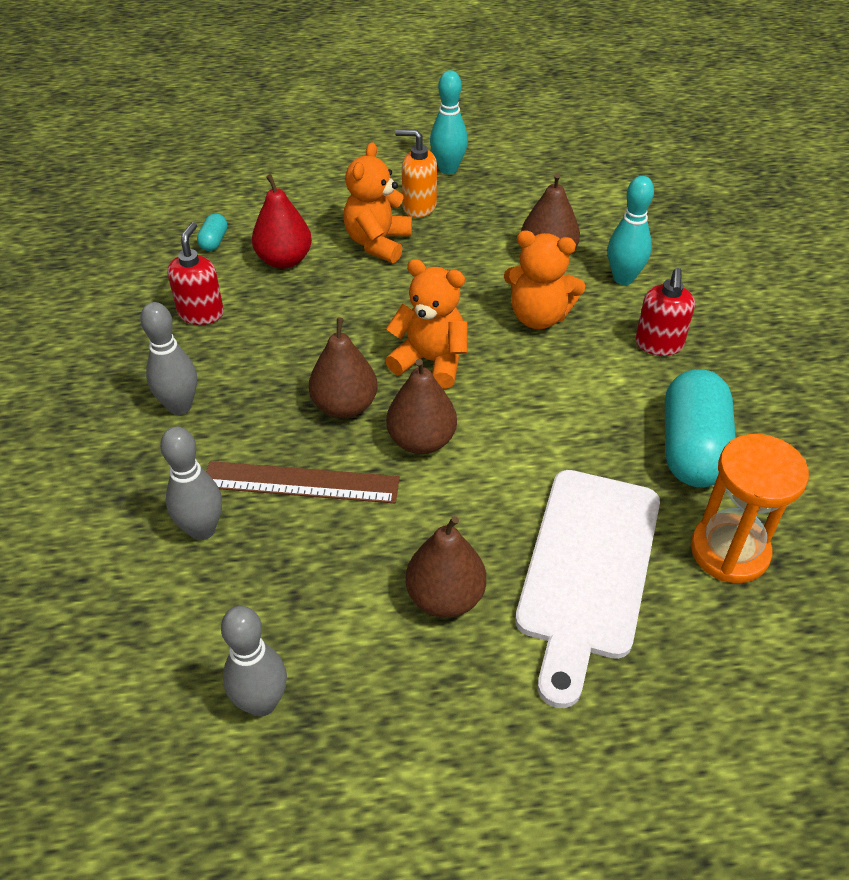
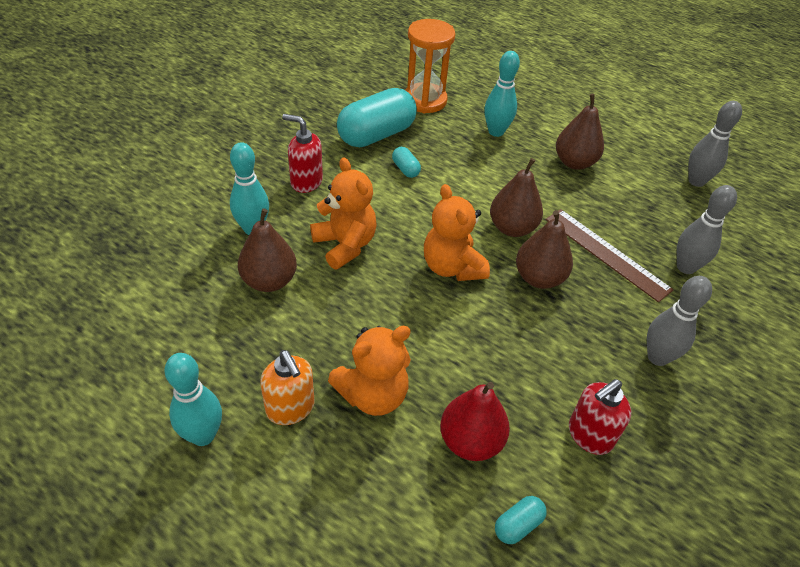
camera: 140 degrees left, 0 degrees up
(587, 570) = (496, 132): white cutting board -> turquoise bowling pin
(602, 429) = (405, 169): none -> turquoise capsule
(659, 344) = (306, 182): red soap dispenser -> red soap dispenser turned 120 degrees counterclockwise

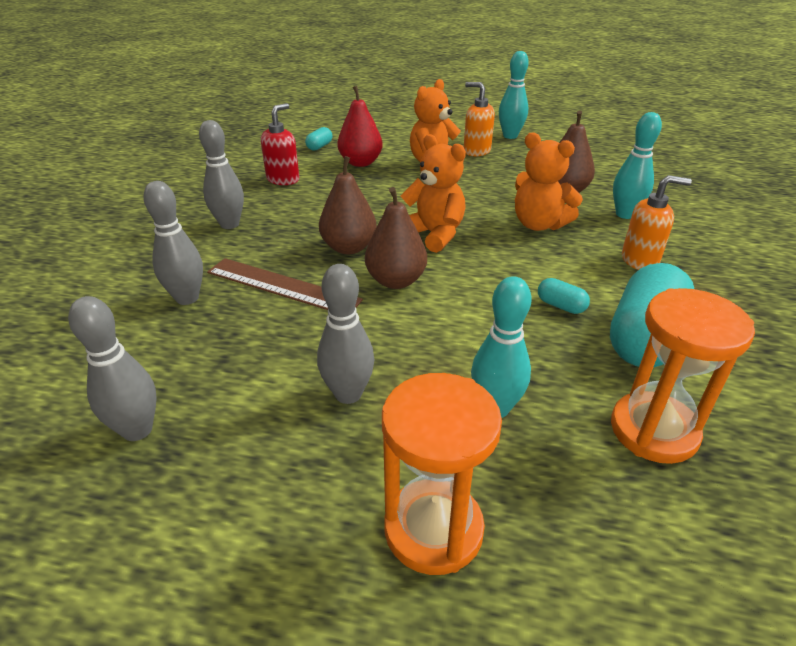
camera: 160 degrees right, 10 degrees down
(306, 182) = (640, 260): red soap dispenser -> orange soap dispenser
(552, 103) = (433, 529): none -> orange hourglass
(574, 162) = (348, 394): brown pear -> grey bowling pin

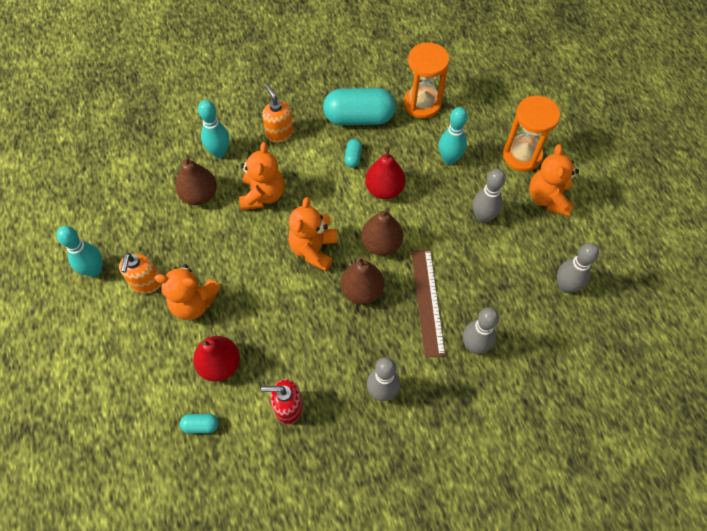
camera: 120 degrees left, 25 degrees up
(302, 511) = (548, 198): none -> orange teddy bear
(481, 314) = (384, 189): none -> red pear

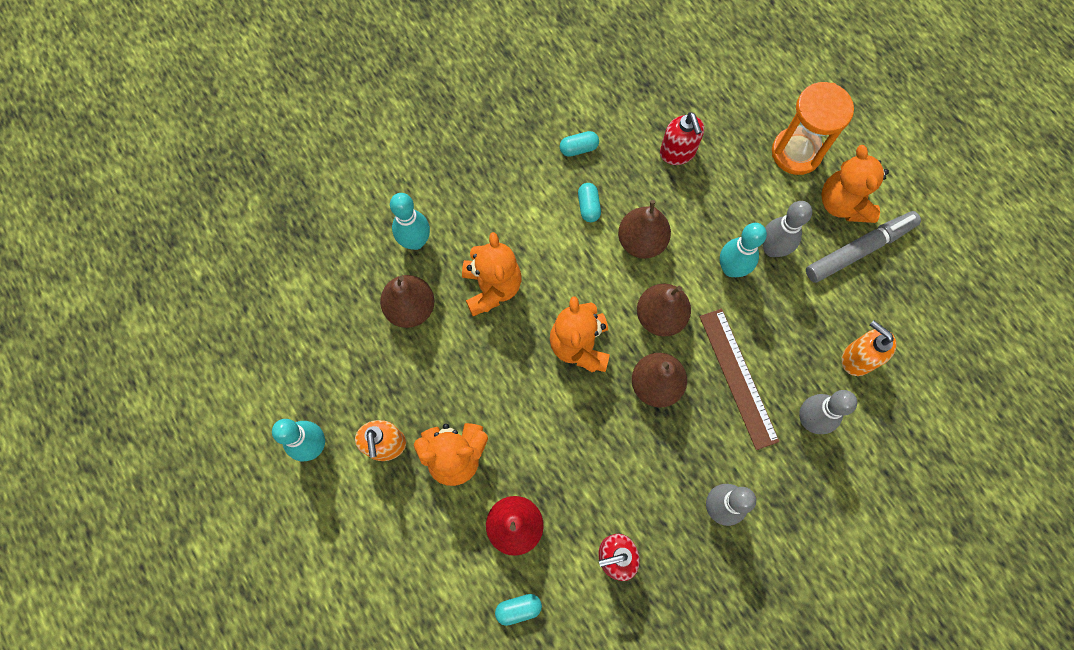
camera: 15 degrees left, 10 degrees up
(279, 133) = (484, 195): orange soap dispenser -> orange soap dispenser (857, 358)
(359, 118) = (578, 148): turquoise capsule -> turquoise capsule, size x0.43
(384, 189) = (641, 241): red pear -> brown pear
(422, 104) = (652, 109): orange hourglass -> none
(431, 136) = (677, 153): none -> red soap dispenser
(449, 159) = (709, 179): turquoise bowling pin -> turquoise bowling pin (731, 268)
(551, 233) = (859, 250): none -> grey marker
(565, 286) = (893, 315): grey bowling pin -> none

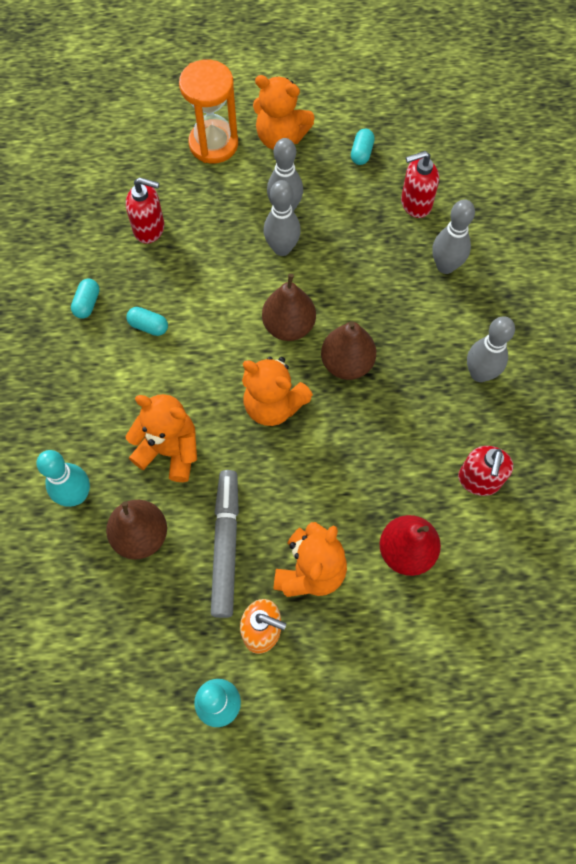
camera: 60 degrees left, 5 degrees down
(518, 609) = (482, 588): turquoise capsule -> turquoise capsule (361, 153)
(641, 241) = (211, 302): brown pear -> none
(731, 268) = (282, 248): turquoise bowling pin -> grey bowling pin
(738, 377) = (379, 297): brown ruler -> none
(857, 358) = (415, 204): orange soap dispenser -> red soap dispenser
(859, 250) = (327, 150): grey marker -> grey marker (225, 545)

